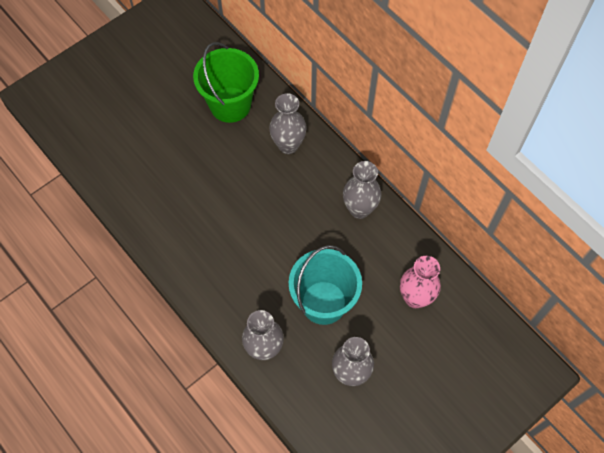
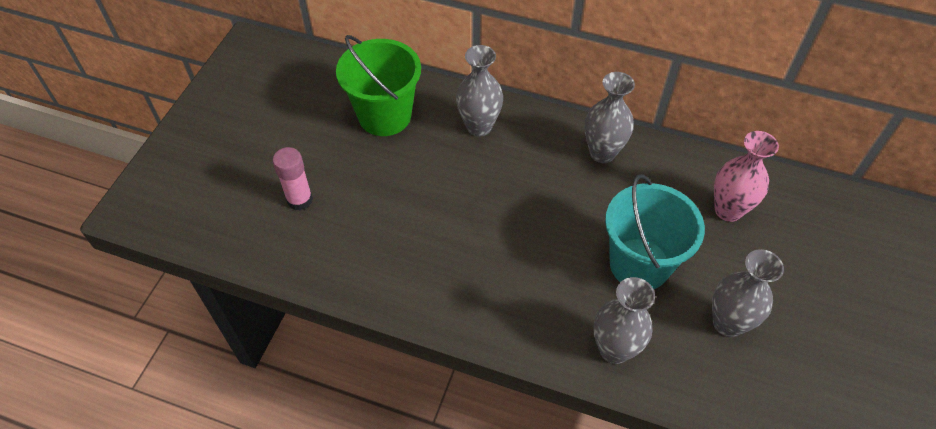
camera: 30 degrees left, 10 degrees down
(137, 140) = (299, 200): none -> pink glue stick

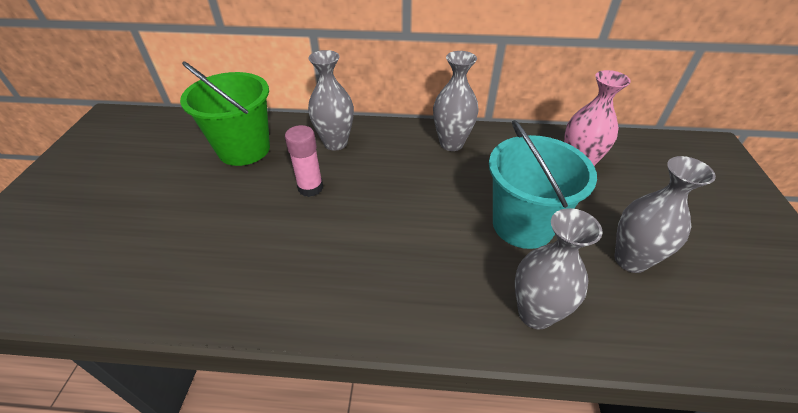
camera: 15 degrees left, 10 degrees down
(299, 200) = (157, 236): pink glue stick -> pink glue stick (310, 188)

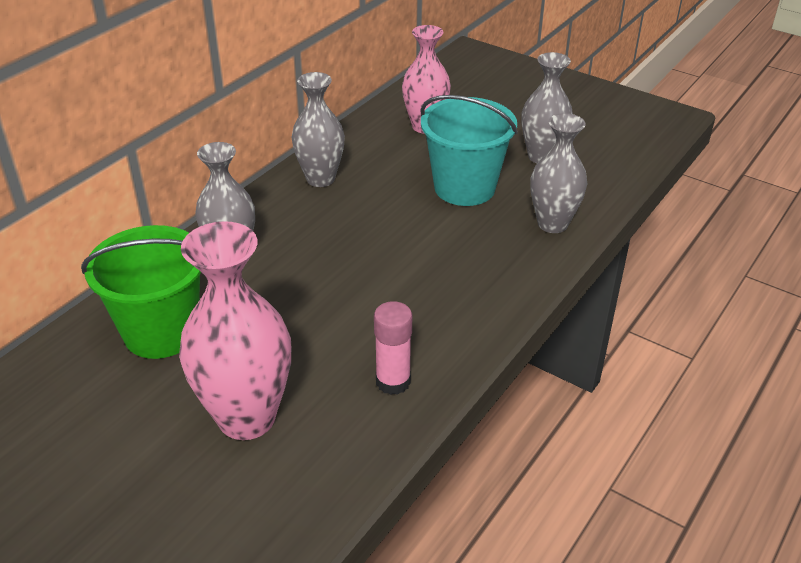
camera: 60 degrees left, 5 degrees down
(176, 221) = (246, 417): none -> pink vase
(310, 188) = (291, 297): pink glue stick -> pink glue stick (393, 381)

